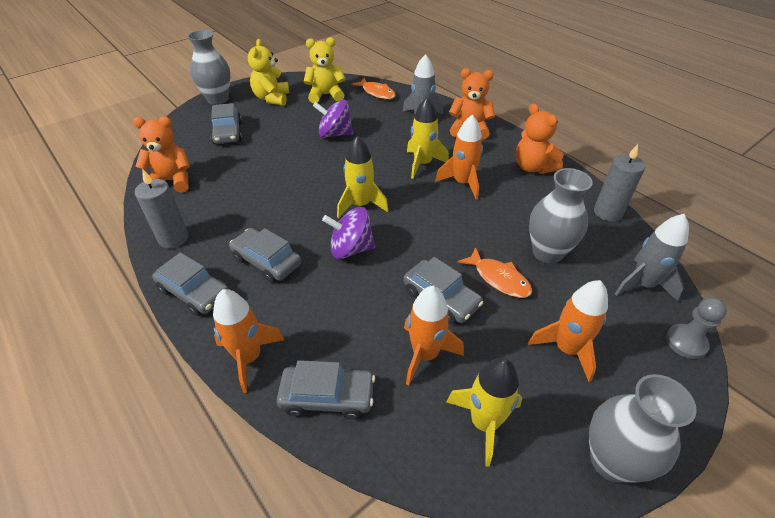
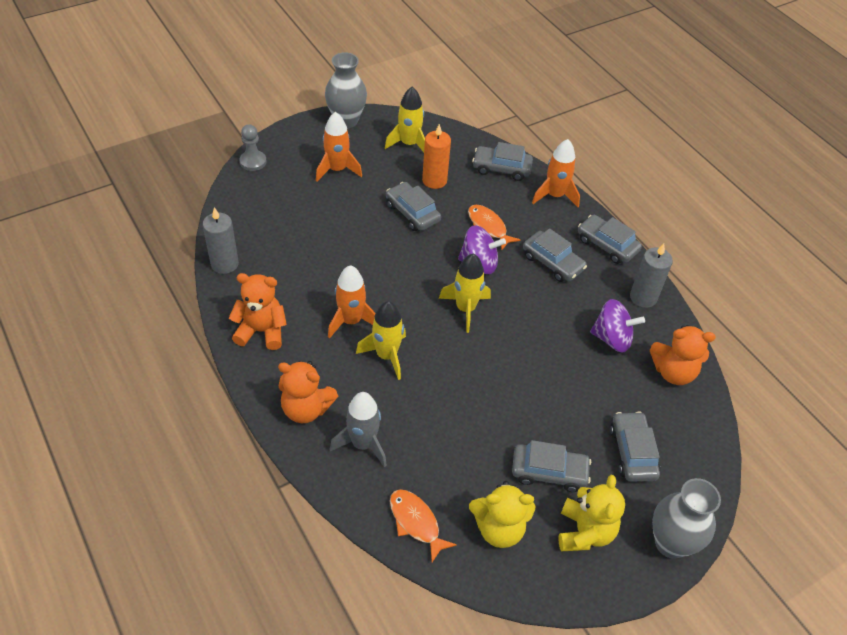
camera: 175 degrees left, 5 degrees up
(291, 119) = (549, 472): none -> grey car
(335, 134) = (488, 427): purple spinning top -> purple spinning top (612, 338)
(425, 354) = (434, 180): orange rocket -> orange candle
(498, 278) = (361, 220): orange fish -> orange fish (488, 227)
(533, 167) = (261, 331): orange teddy bear -> orange teddy bear turned 60 degrees counterclockwise
(547, 253) = (308, 235): grey vase -> none
(642, 284) = (249, 200): grey rocket -> none

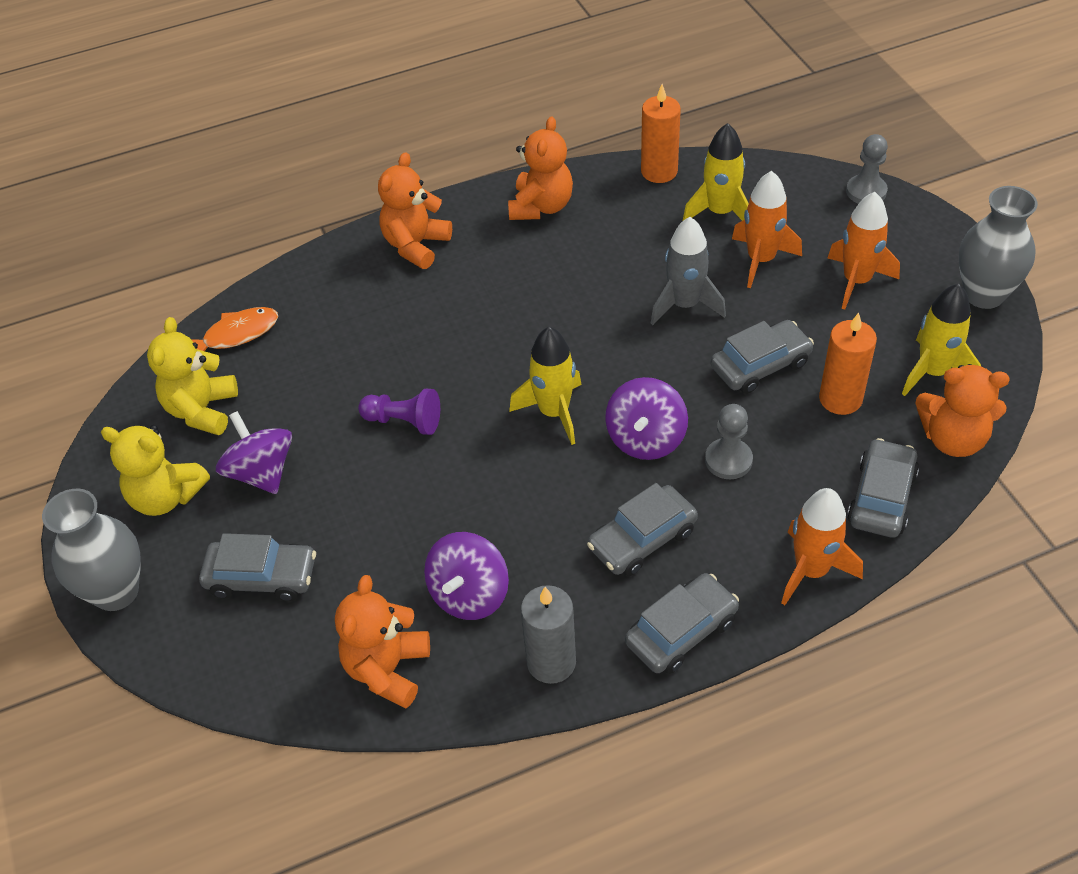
camera: 105 degrees right, 0 degrees up
(224, 264) = (659, 171): grey candle -> orange candle
(351, 321) = (547, 288): orange rocket -> orange rocket (761, 260)
(363, 444) = (353, 293): grey rocket -> grey rocket (684, 305)
(386, 356) = (482, 321): yellow rocket -> yellow rocket (720, 212)
(456, 140) = (953, 439): none -> orange teddy bear
(487, 391) = (404, 421): none -> purple pawn
(488, 227) = (728, 460): orange fish -> grey pawn
(549, 472) = (261, 472): grey car -> purple spinning top

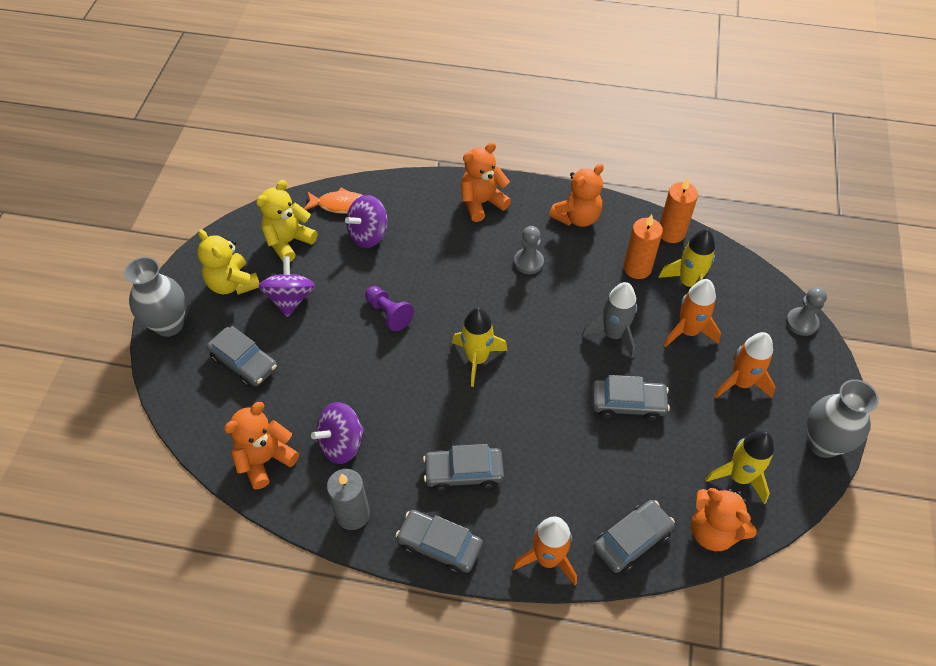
camera: 30 degrees right, 5 degrees up
(646, 439) = (517, 409): purple spinning top -> purple spinning top (368, 235)
(681, 631) = (439, 545): grey car -> grey car turned 150 degrees counterclockwise
(728, 460) = (556, 454): grey pawn -> grey pawn (528, 262)
(840, 399) = (661, 457): orange candle -> orange candle (637, 268)

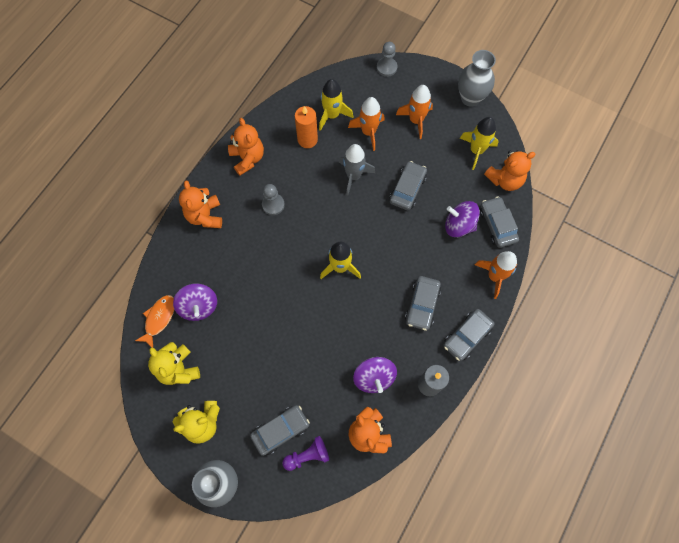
camera: 70 degrees left, 15 degrees up
(290, 299) = (235, 381): purple spinning top -> purple spinning top (459, 225)
(388, 313) = (278, 314): purple pawn -> purple pawn (307, 455)
(671, 233) = (287, 106): orange candle -> none

